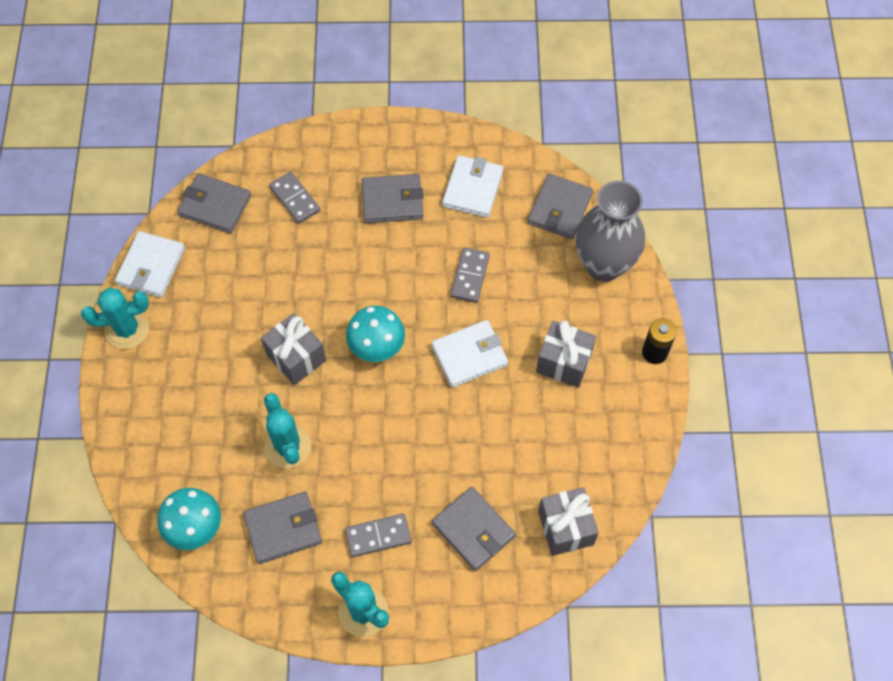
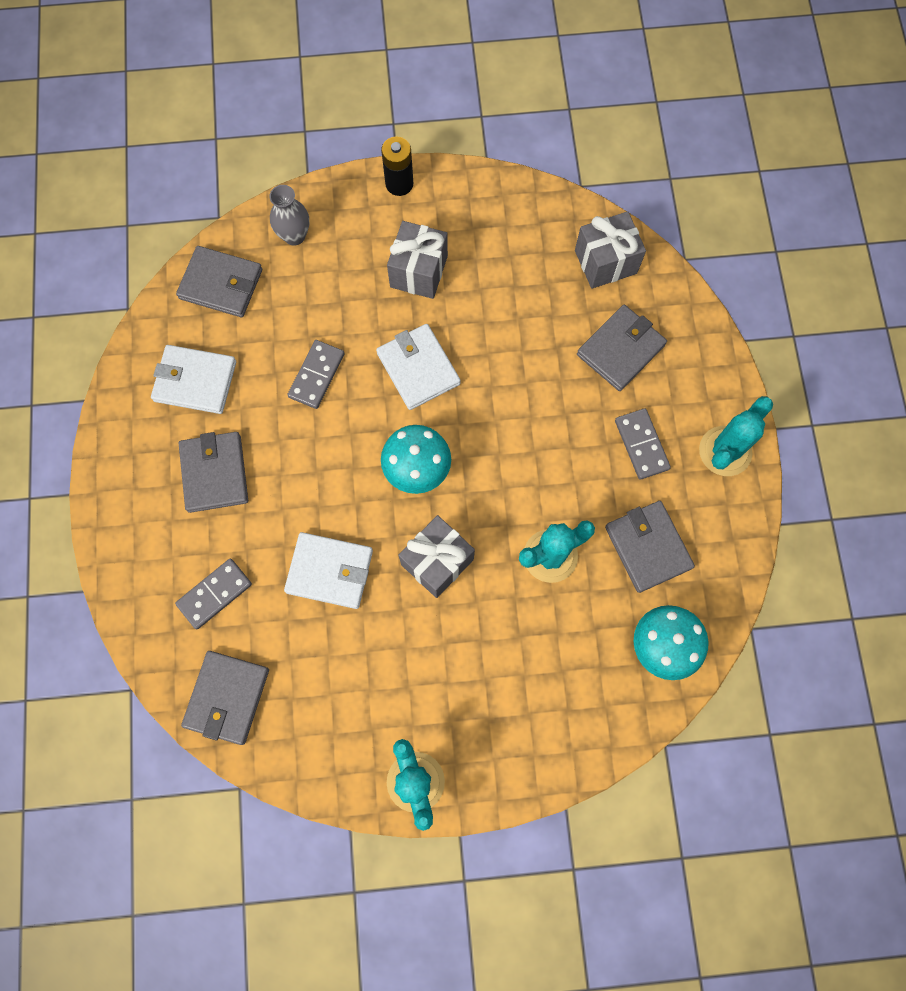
camera: 95 degrees left, 10 degrees up
(151, 266) = (322, 767): white wallet -> white wallet (329, 571)
(470, 276) = (316, 375): grey domino -> grey domino turned 75 degrees counterclockwise
(603, 265) = (294, 236): grey vase -> grey vase, size x0.50

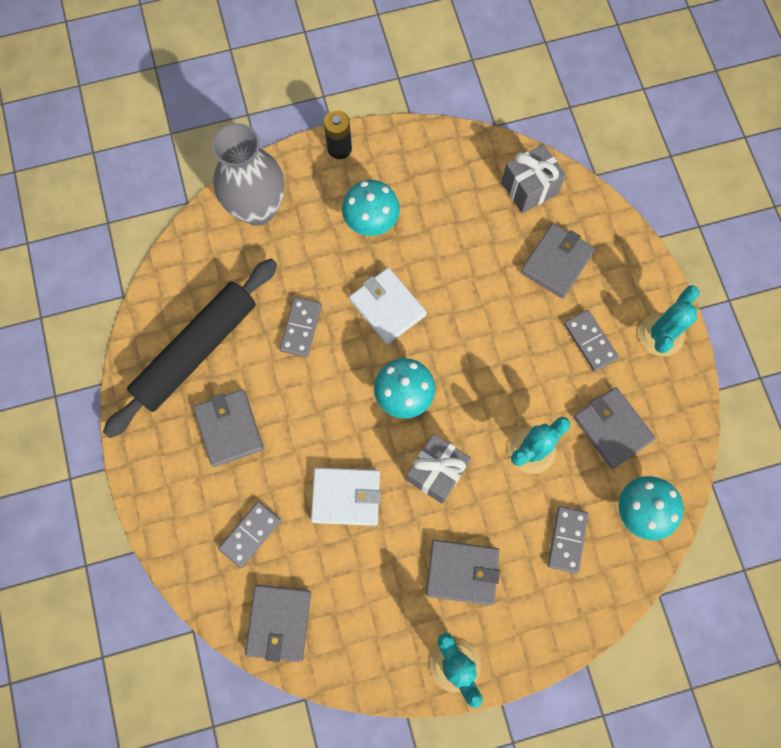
camera: 10 degrees left, 0 degrees up
(195, 381) = (196, 350): white wallet -> black rolling pin
(221, 284) = (201, 261): grey wallet -> grey wallet (462, 572)
(294, 236) = (257, 208): grey vase -> grey vase, size x1.98
(418, 271) = (371, 222): grey gift -> turquoise mushroom
(571, 663) = (567, 539): none -> grey domino

